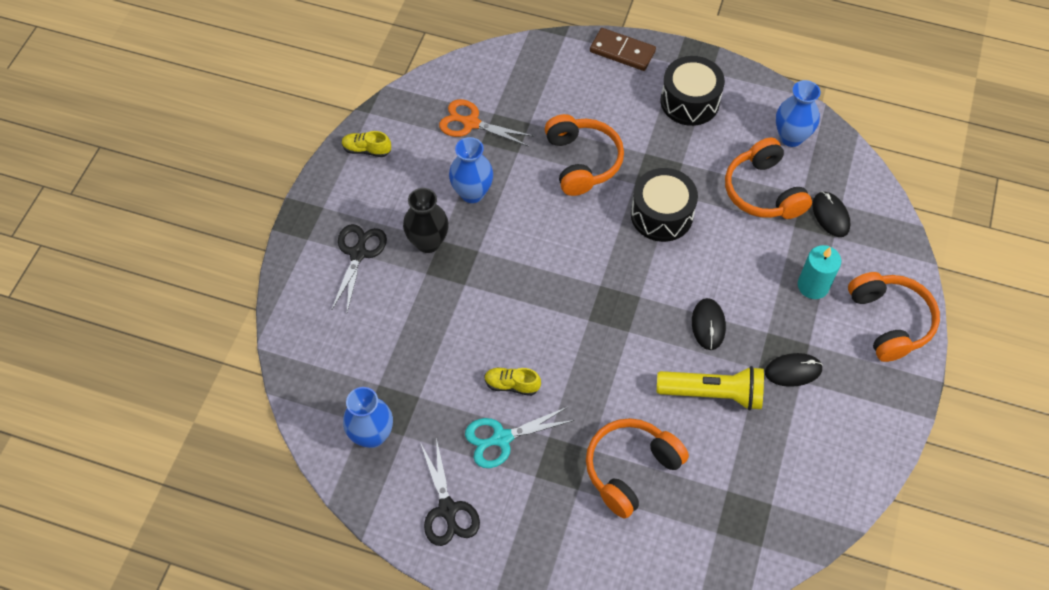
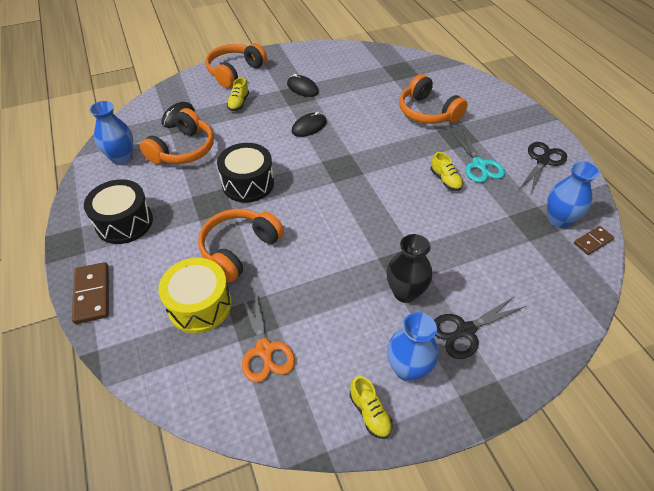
camera: 130 degrees left, 10 degrees down
(325, 436) = (592, 241): none -> brown domino
(472, 193) = (334, 297): blue vase -> blue vase (407, 369)
(502, 438) = (479, 165): turquoise scissors -> turquoise scissors turned 45 degrees clockwise
(548, 107) = (200, 305): none -> yellow drum
(630, 469) = (427, 112): orange headphones -> orange headphones turned 45 degrees clockwise
(713, 393) = (349, 106): yellow flashlight -> none
(813, 286) = (238, 103): turquoise candle -> yellow shoe

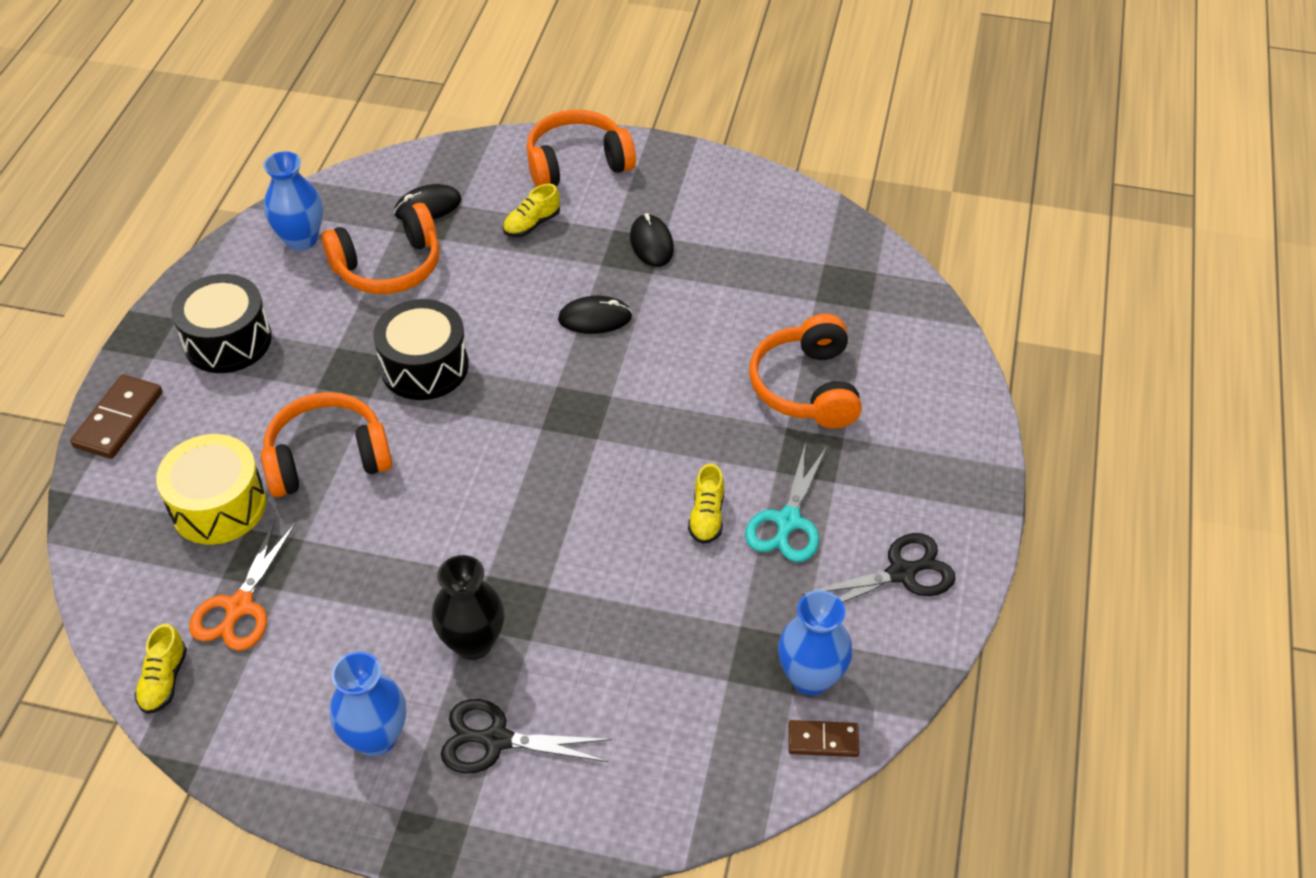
camera: 35 degrees right, 0 degrees up
(370, 413) = (282, 756): yellow shoe -> yellow shoe (164, 680)

